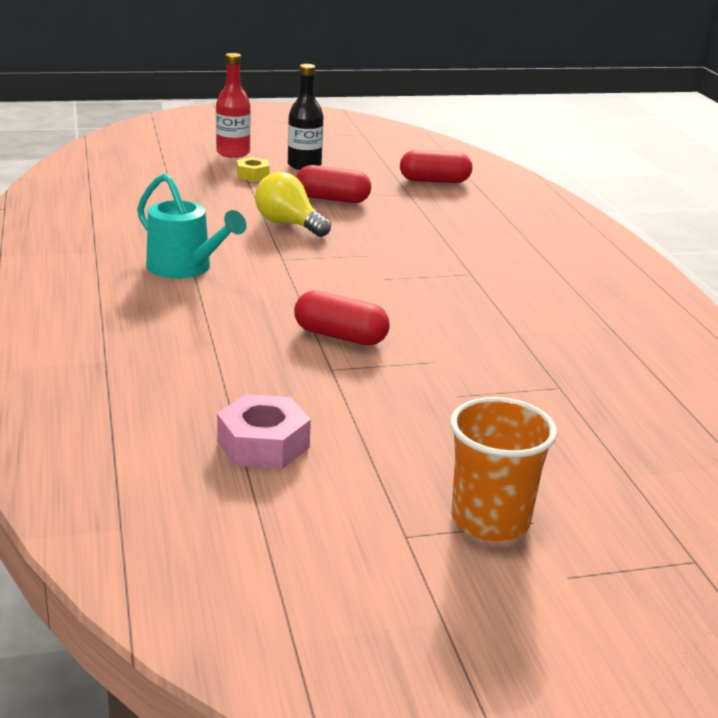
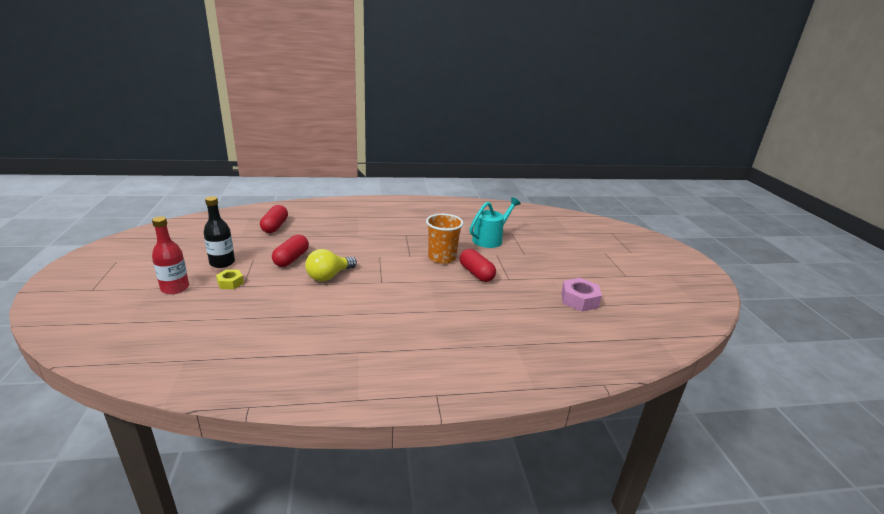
camera: 85 degrees left, 0 degrees up
(185, 268) = (391, 315): turquoise watering can -> turquoise watering can (490, 239)
(340, 336) = (476, 273): red capsule -> red capsule turned 60 degrees counterclockwise
(490, 520) = (608, 259): orange cup -> orange cup (442, 258)

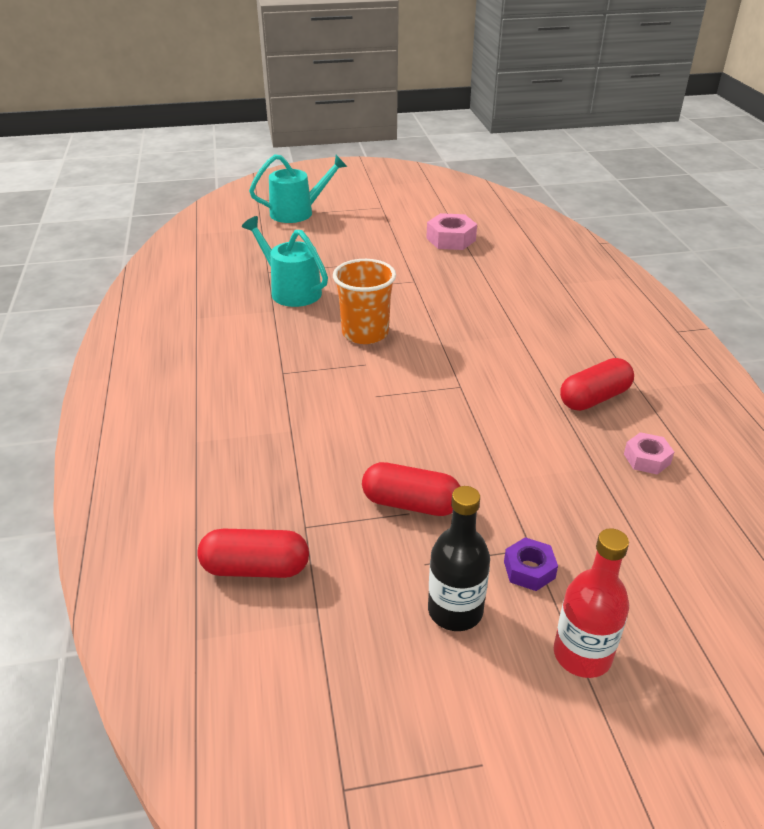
camera: 90 degrees left, 10 degrees up
(230, 283) = (529, 570): yellow nut -> purple nut
(286, 337) = (647, 459): none -> pink nut
(329, 276) = (461, 443): yellow light bulb -> none
(476, 273) = (407, 304): red capsule -> red capsule (594, 398)
(599, 244) = (298, 212): none -> turquoise watering can

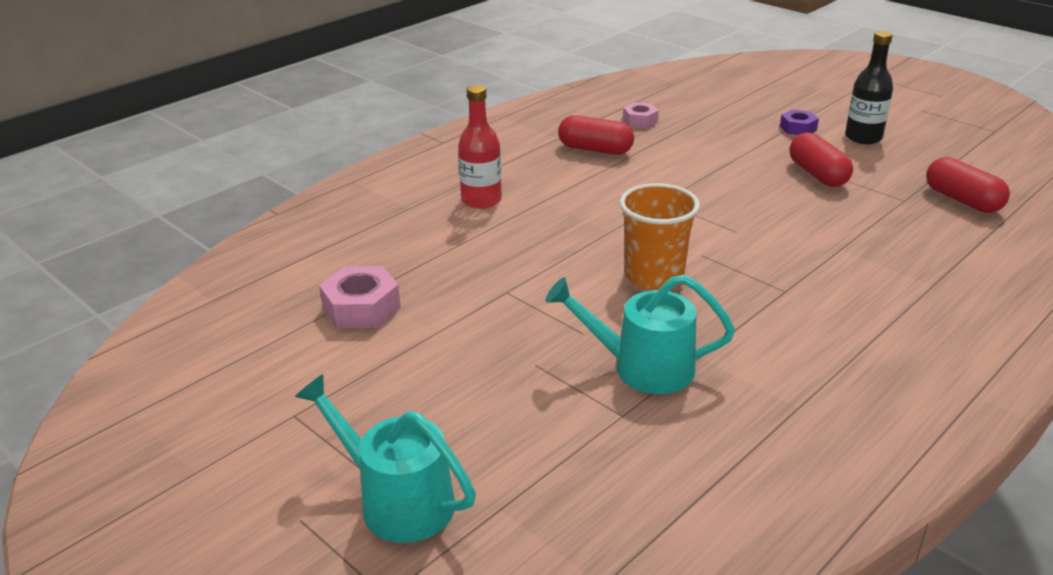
camera: 125 degrees left, 5 degrees down
(290, 290) = (641, 368): turquoise watering can -> turquoise watering can turned 90 degrees clockwise
(582, 655) = (824, 105): red bottle -> red bottle (481, 200)

